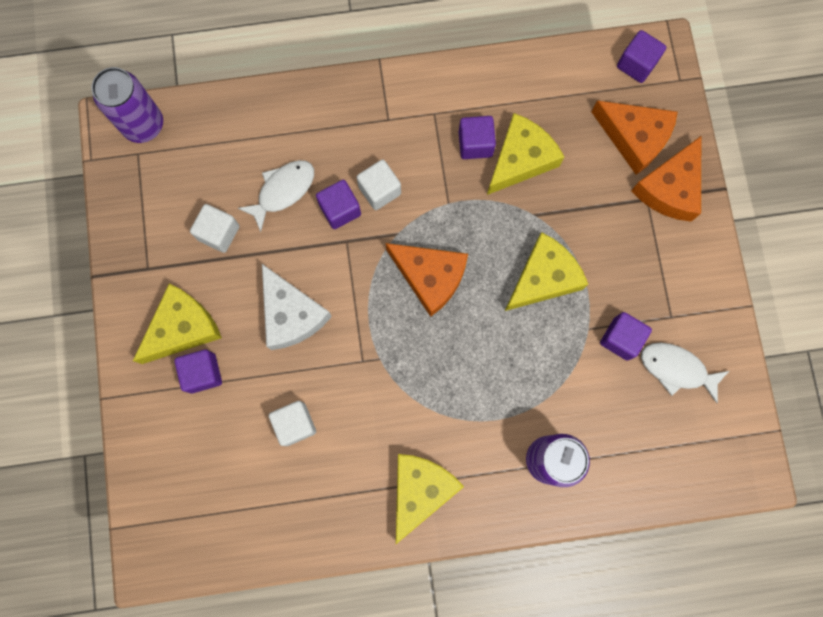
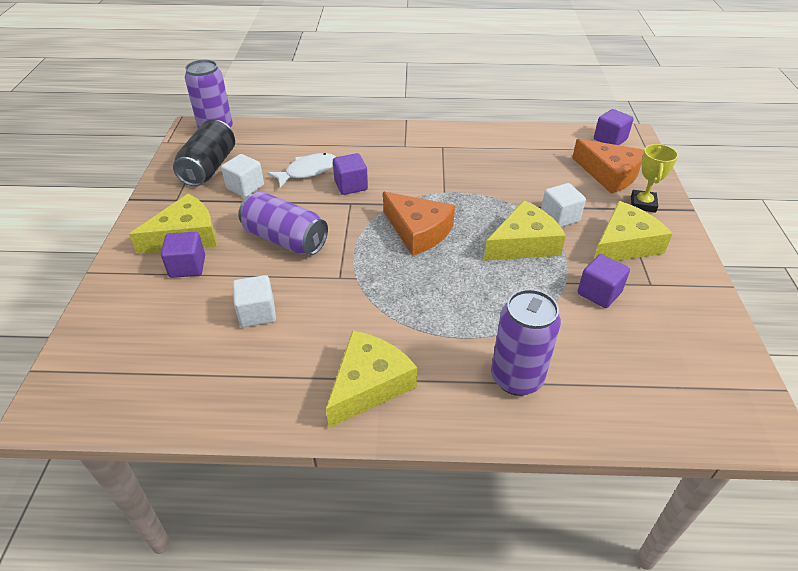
camera: 10 degrees right, 35 degrees down
(163, 203) = (209, 167): none -> black can
(291, 314) = (285, 239): white cheese -> purple can
(379, 190) = (387, 179): white cube -> white cube (559, 217)
(475, 144) = (473, 164): purple cube -> none
(520, 159) = (510, 175): yellow cheese -> yellow cheese (624, 244)
(670, 188) = (643, 204): orange cheese -> yellow trophy
(676, 369) = (659, 323): white fish -> none

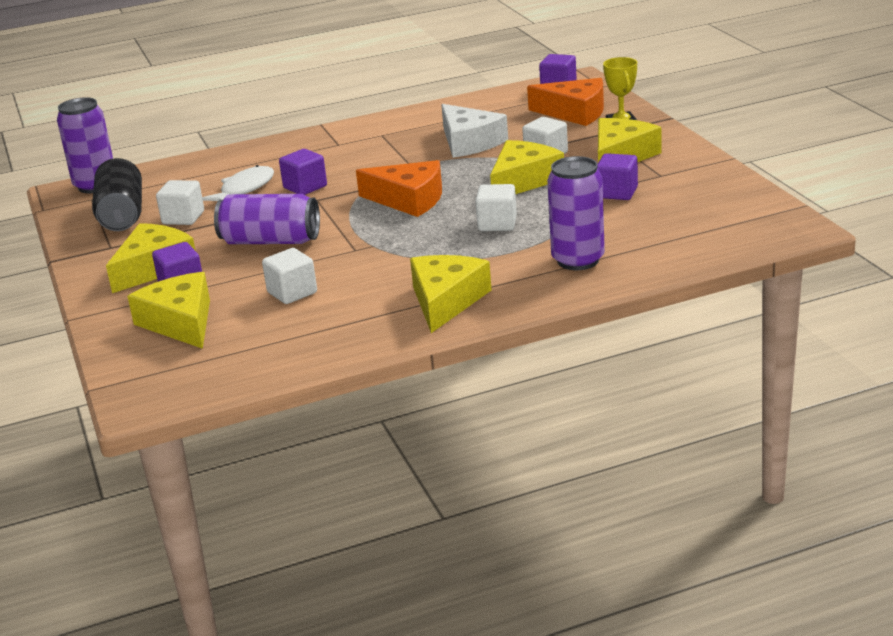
camera: 20 degrees left, 15 degrees down
(153, 313) = (180, 322): none -> yellow cheese
(472, 293) = (497, 224): none -> white cube
(504, 179) = (469, 142): none -> white cheese

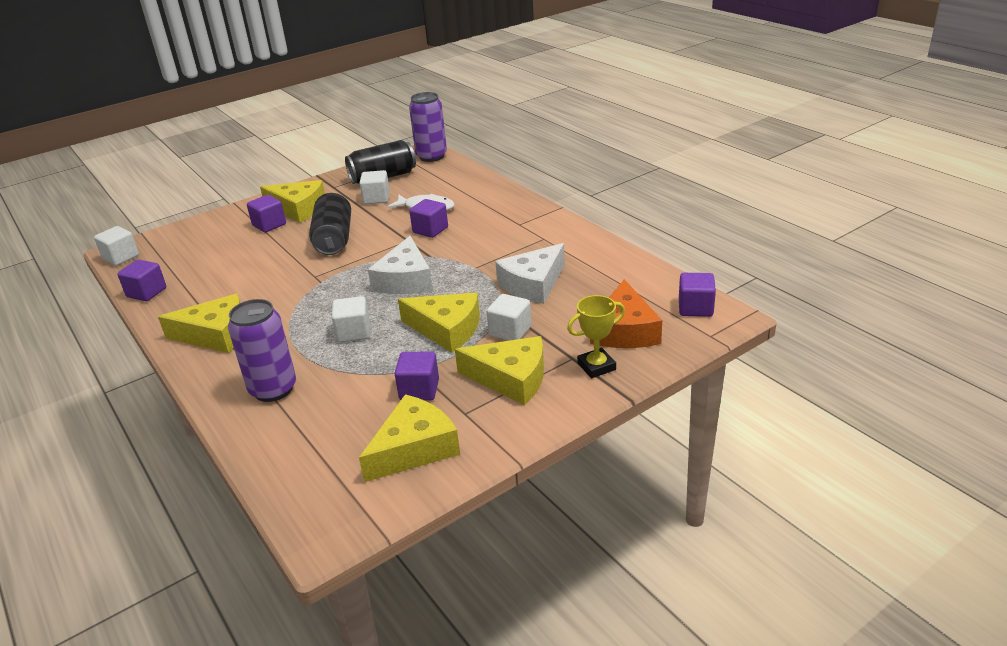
camera: 75 degrees right, 5 degrees up
(180, 322) = (216, 238): yellow cheese -> yellow cheese (414, 448)
(270, 241) = (334, 239): purple can -> black can
(292, 293) = (247, 267): white cube -> white cube (121, 257)
(298, 360) = (146, 292): none -> purple cube
(409, 200) = (405, 280): orange cheese -> white cheese

